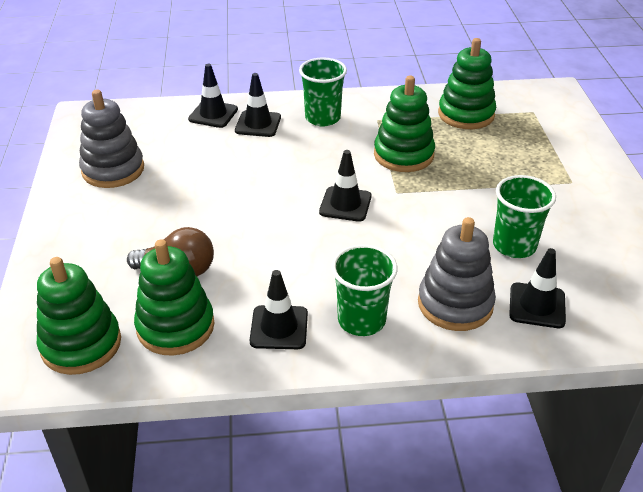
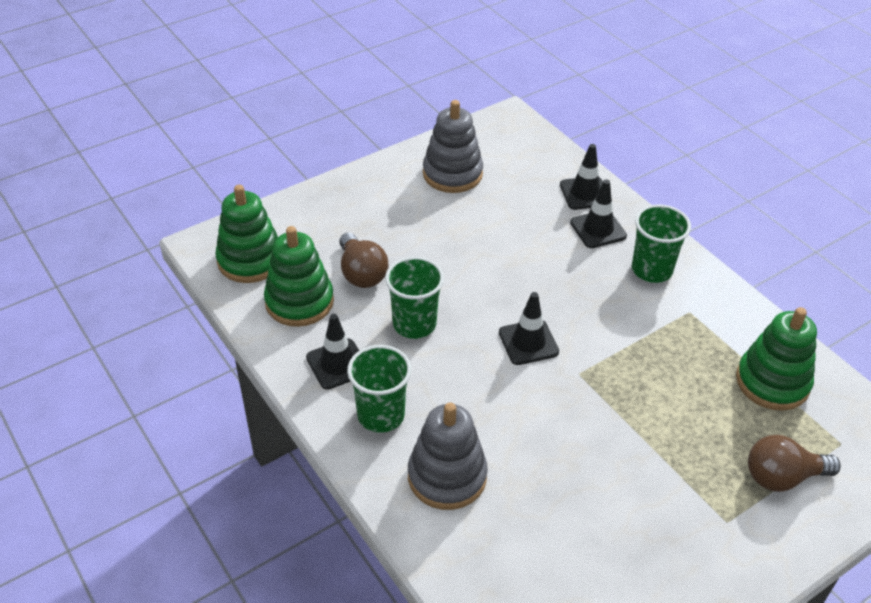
camera: 60 degrees right, 5 degrees up
(403, 155) = (645, 356): green stacking toy -> none
(514, 245) = (568, 498): green cup -> green cup (414, 324)
(537, 305) = (489, 544): black traffic cone -> none
(547, 144) = (782, 477): none -> brown light bulb

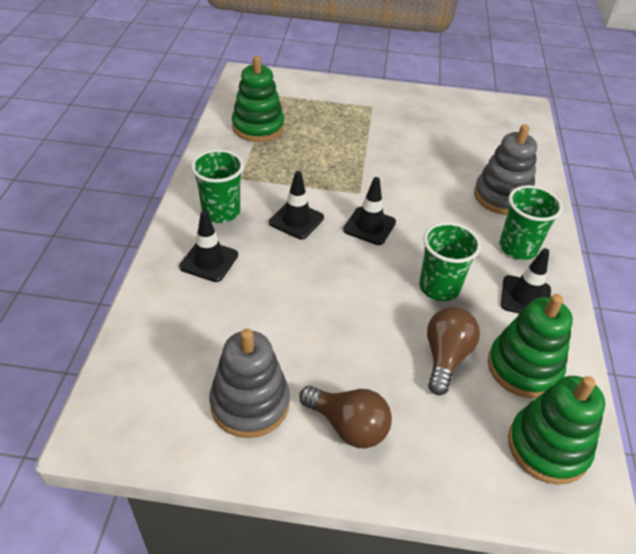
camera: 140 degrees left, 0 degrees up
(585, 193) = (169, 295): black traffic cone -> black traffic cone (296, 220)
(782, 477) = (320, 102): brown light bulb -> brown light bulb (348, 426)

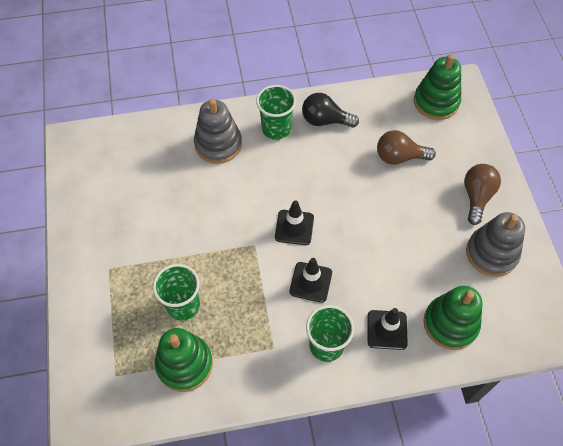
camera: 105 degrees left, 15 degrees up
(439, 287) = (340, 170): green cup -> green cup (183, 305)
(523, 368) = (386, 117): green stacking toy -> green stacking toy (450, 324)
(525, 297) = (325, 120): black traffic cone -> black light bulb

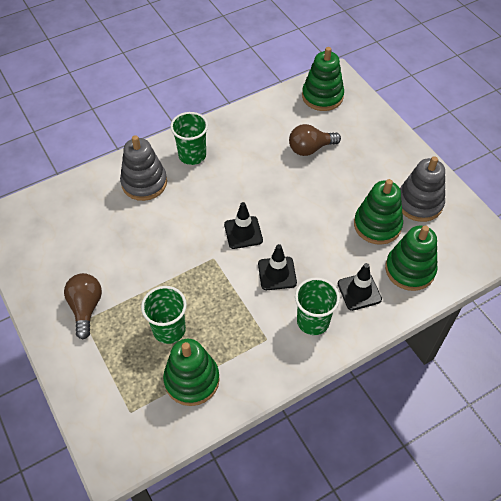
camera: 20 degrees left, 5 degrees down
(325, 120) = (233, 137): black light bulb -> none
(436, 263) = (377, 225): none -> green stacking toy
(476, 197) = (388, 162): brown light bulb -> brown light bulb (86, 308)

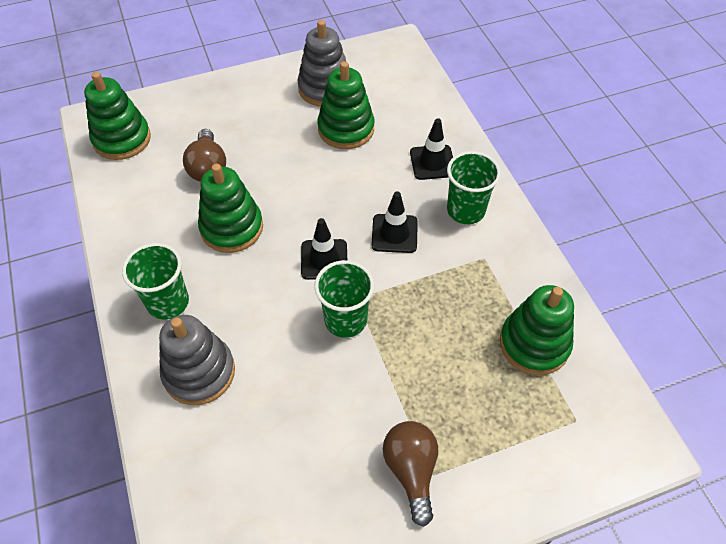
camera: 80 degrees left, 0 degrees up
(86, 308) = (411, 471): brown light bulb -> brown light bulb turned 75 degrees clockwise
(169, 329) = (460, 363): green cup -> green cup (345, 320)
(409, 269) = (411, 115): green stacking toy -> green stacking toy (232, 228)

